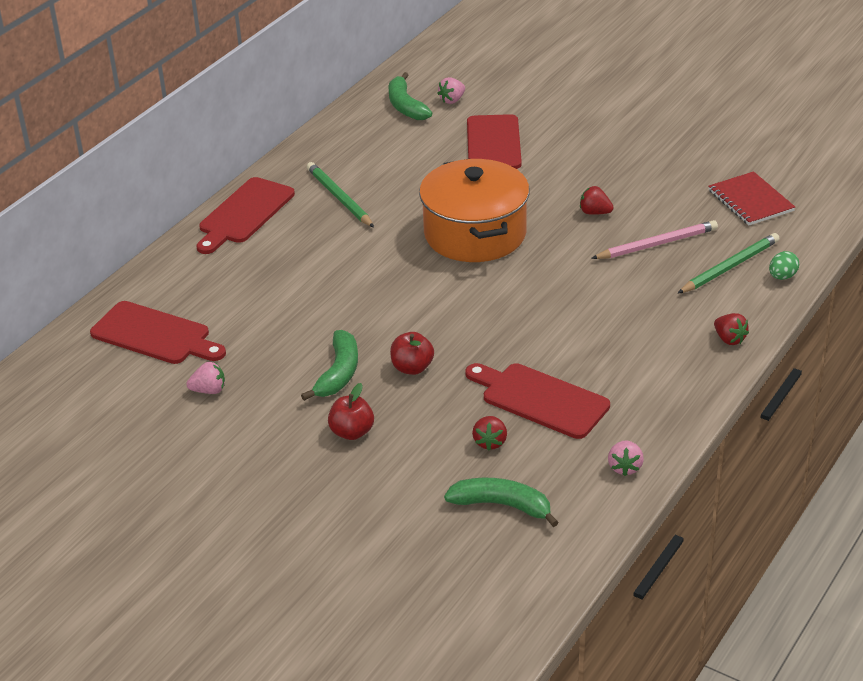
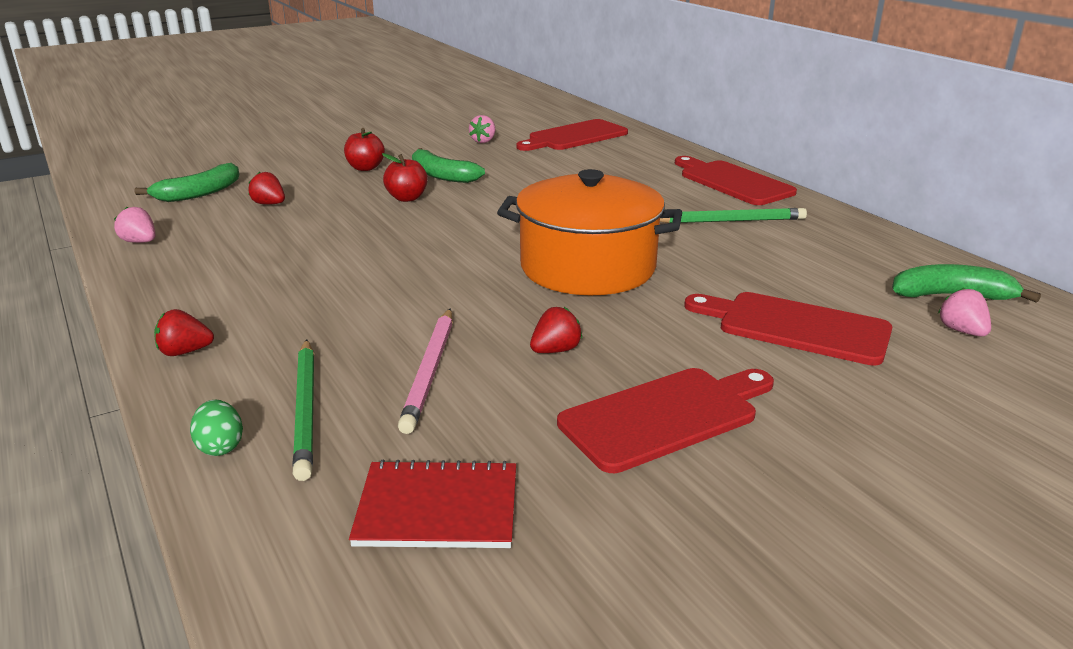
camera: 115 degrees right, 10 degrees down
(540, 399) = (281, 232): red cutting board -> red cutting board (665, 416)

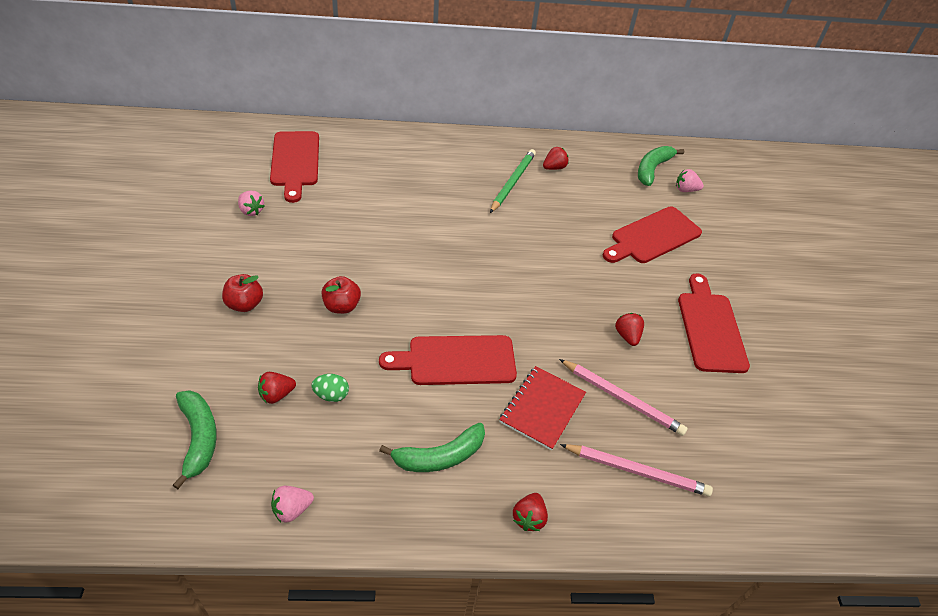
camera: 65 degrees left, 20 degrees up
(220, 446) = (659, 524): green egg -> green egg (331, 395)
(305, 409) = (636, 471): green pencil -> pink pencil
(438, 508) = (750, 445): red notebook -> red notebook (542, 408)
(441, 175) = (309, 267): green banana -> green banana (439, 456)
(588, 267) = (534, 272): orange pot -> none
(732, 182) = (455, 146): red cutting board -> red cutting board (456, 361)
(807, 235) = (554, 167): none -> red strawberry

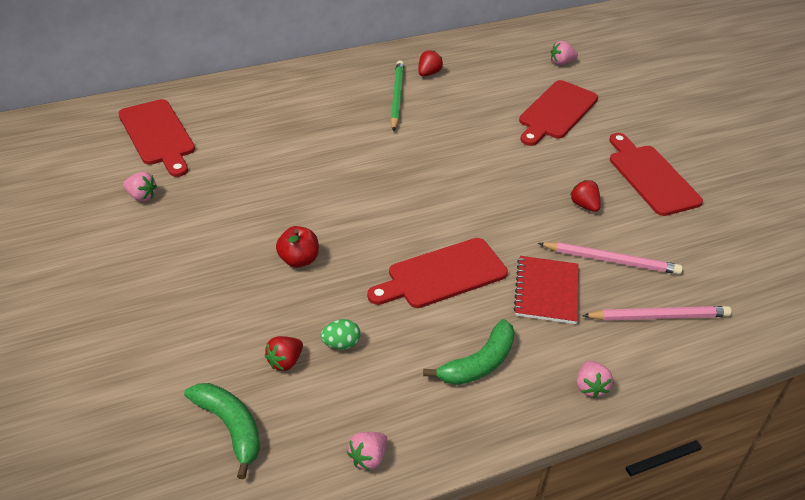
camera: 20 degrees left, 5 degrees down
(245, 304) = (195, 288): red apple -> none
(529, 518) = (590, 387): red strawberry -> pink strawberry
(652, 169) = (521, 51): green banana -> none

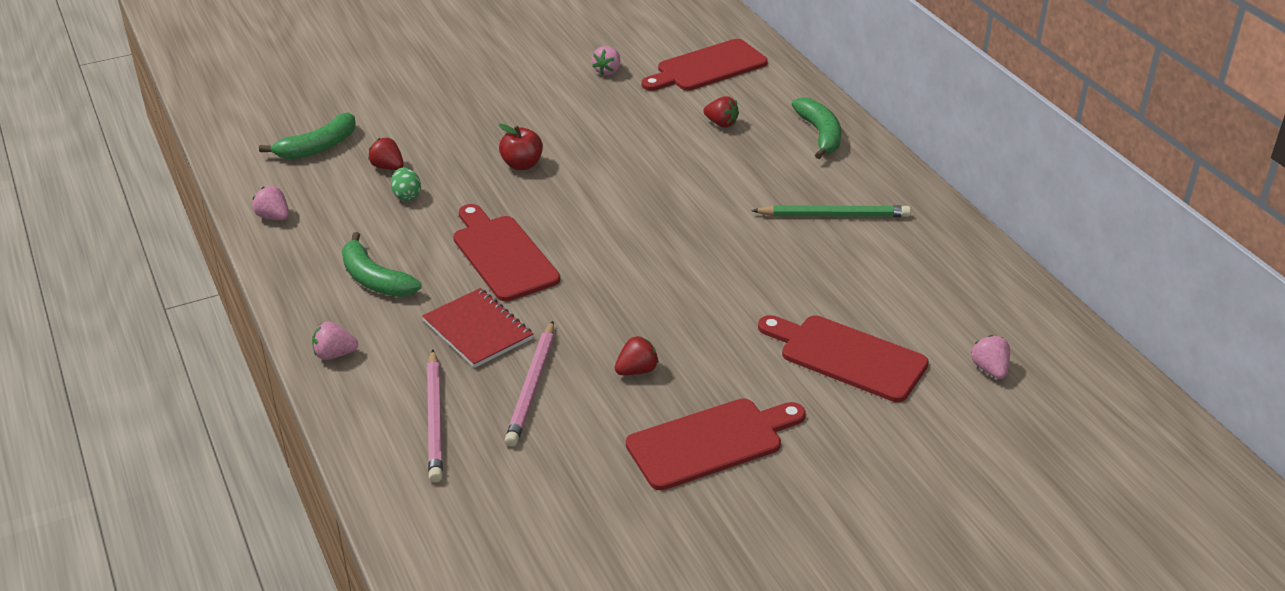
camera: 90 degrees right, 5 degrees down
(286, 90) = (820, 134): none -> green banana
(428, 73) = (902, 240): red strawberry -> red strawberry (721, 123)
(546, 291) = (478, 330): red notebook -> red notebook turned 45 degrees clockwise

